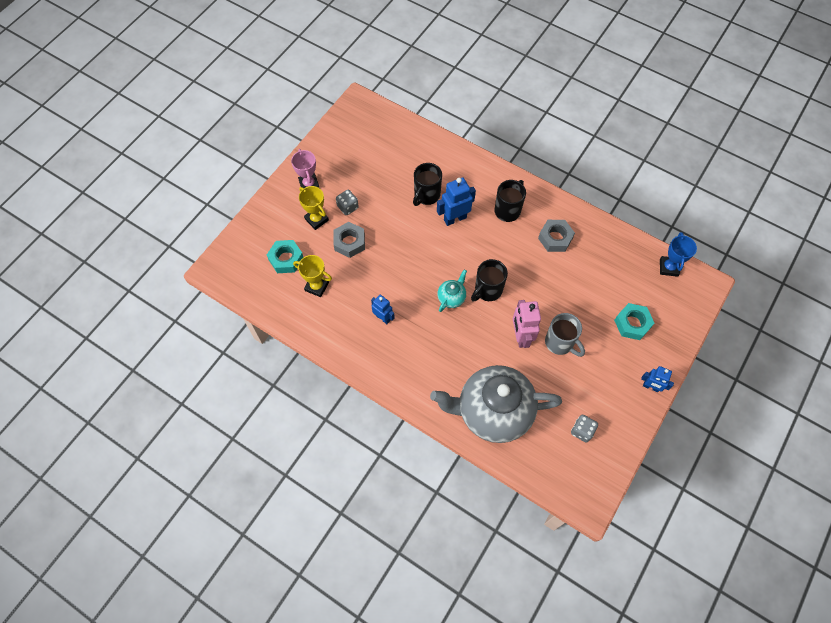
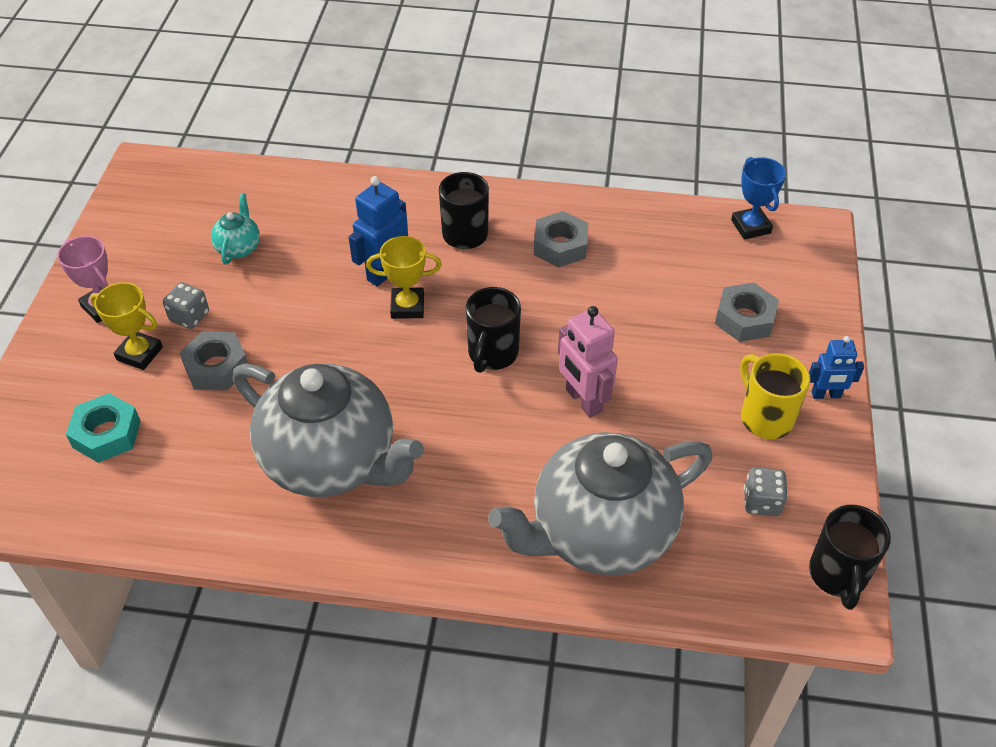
camera: 25 degrees left, 15 degrees down
(317, 286) = (185, 457): yellow trophy -> yellow trophy (407, 306)
(383, 318) = (332, 461): blue robot -> grey teapot
(426, 195) = (320, 256): black mug -> black mug (838, 576)
(451, 297) = (437, 386): turquoise teapot -> turquoise teapot (238, 247)
(560, 343) = (651, 386): grey mug -> none
(610, 385) = (765, 417): none -> yellow mug
(632, 324) = (744, 319): turquoise nut -> grey nut

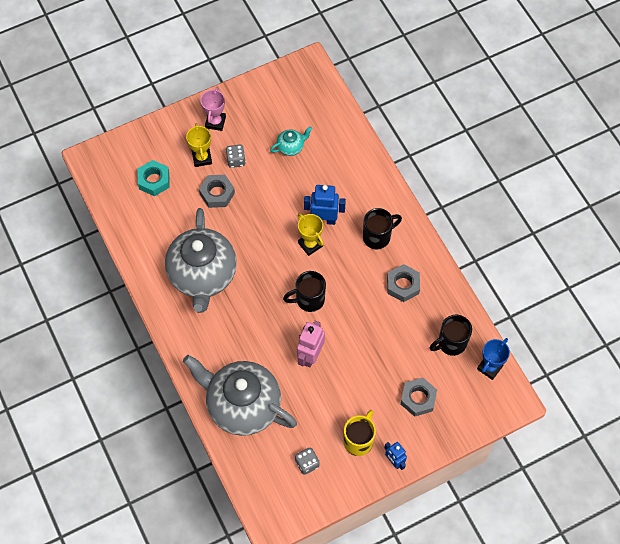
camera: 55 degrees right, 15 degrees up
(838, 576) = (289, 515): black mug -> black mug (450, 343)

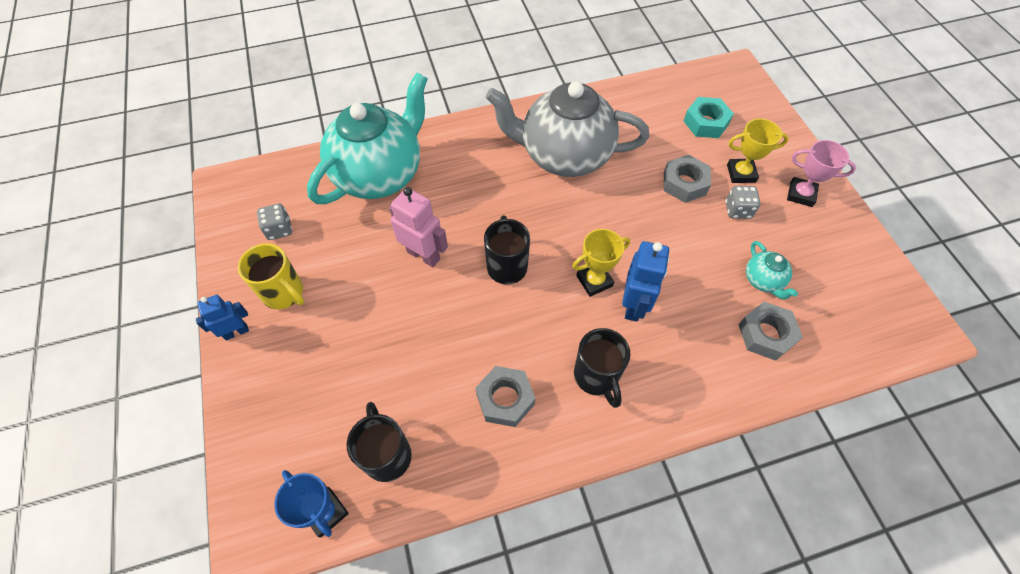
camera: 100 degrees right, 5 degrees down
(242, 405) = (380, 174): grey teapot -> turquoise teapot
(418, 399) = (314, 383): grey nut -> grey nut (766, 334)

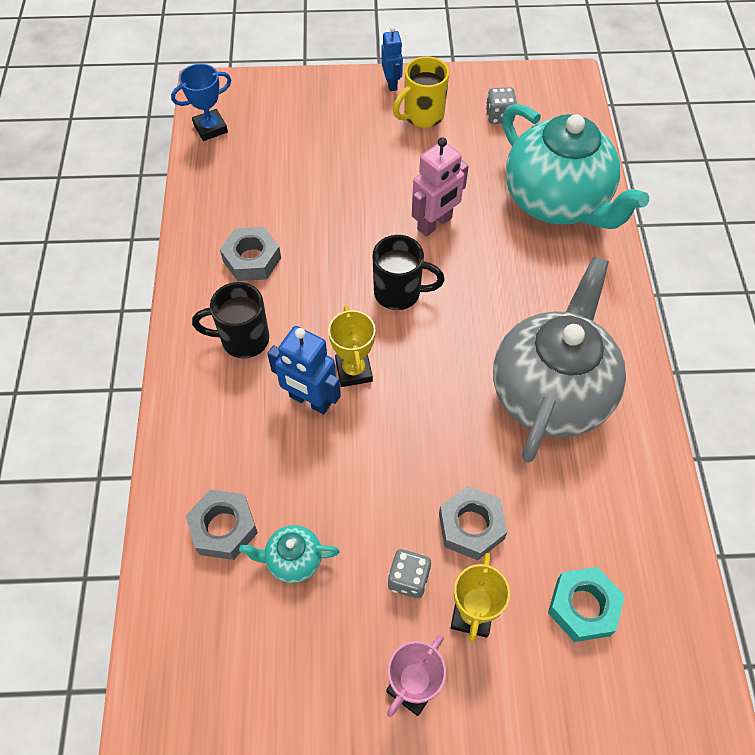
camera: 105 degrees right, 0 degrees up
(387, 454) = (238, 169): black mug -> none

